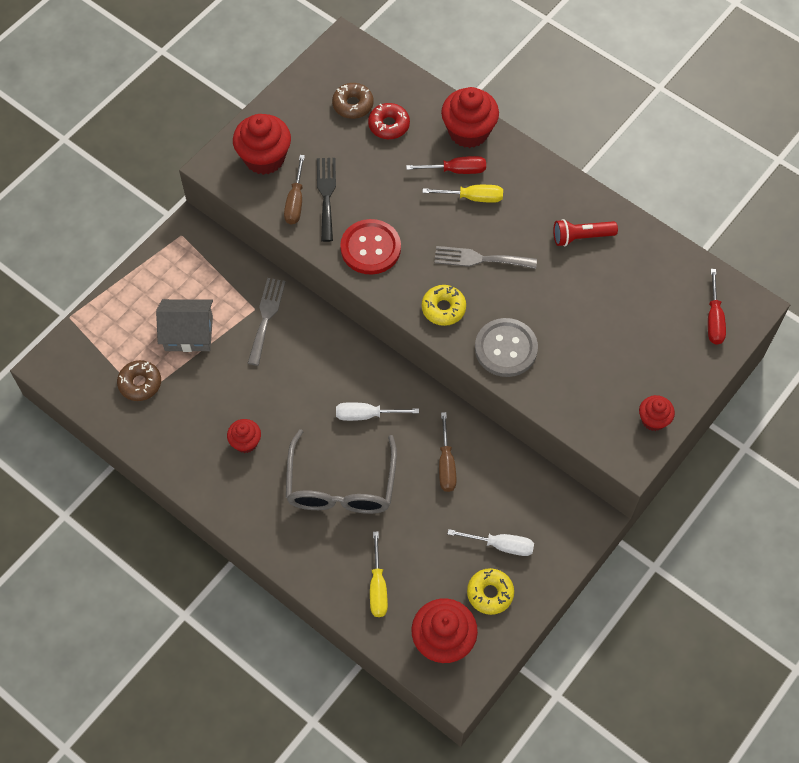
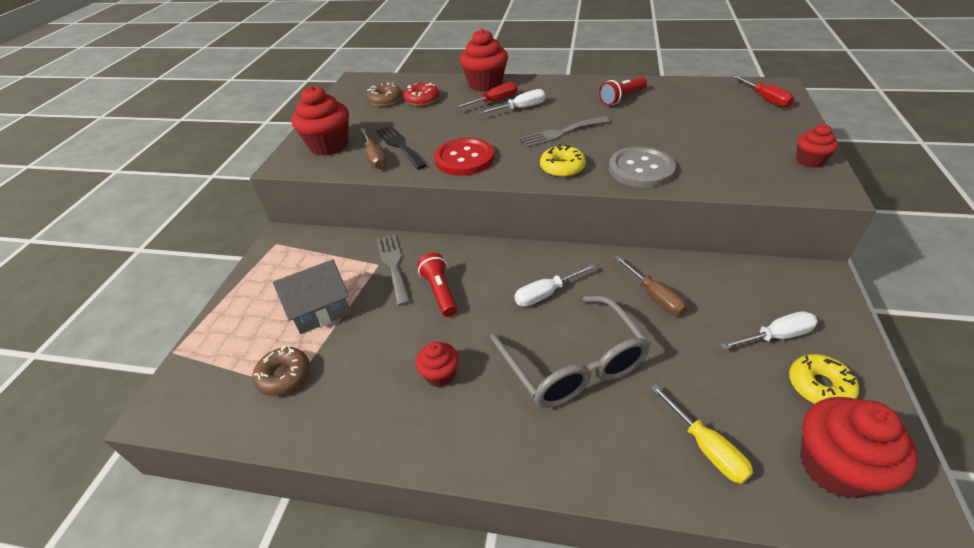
camera: 25 degrees left, 20 degrees down
(287, 367) = (439, 292): none -> red flashlight
(473, 197) = (521, 108): yellow screwdriver -> white screwdriver

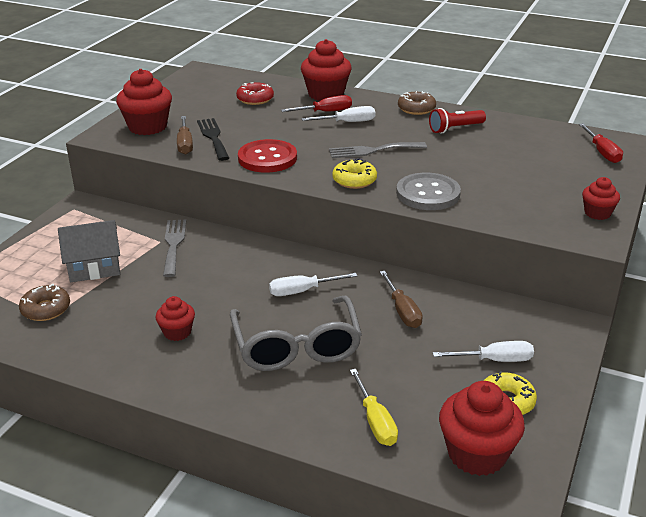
camera: 10 degrees right, 10 degrees down
(385, 100) = (219, 94): brown donut -> brown donut (416, 109)
(439, 292) = (206, 272): red flashlight -> none

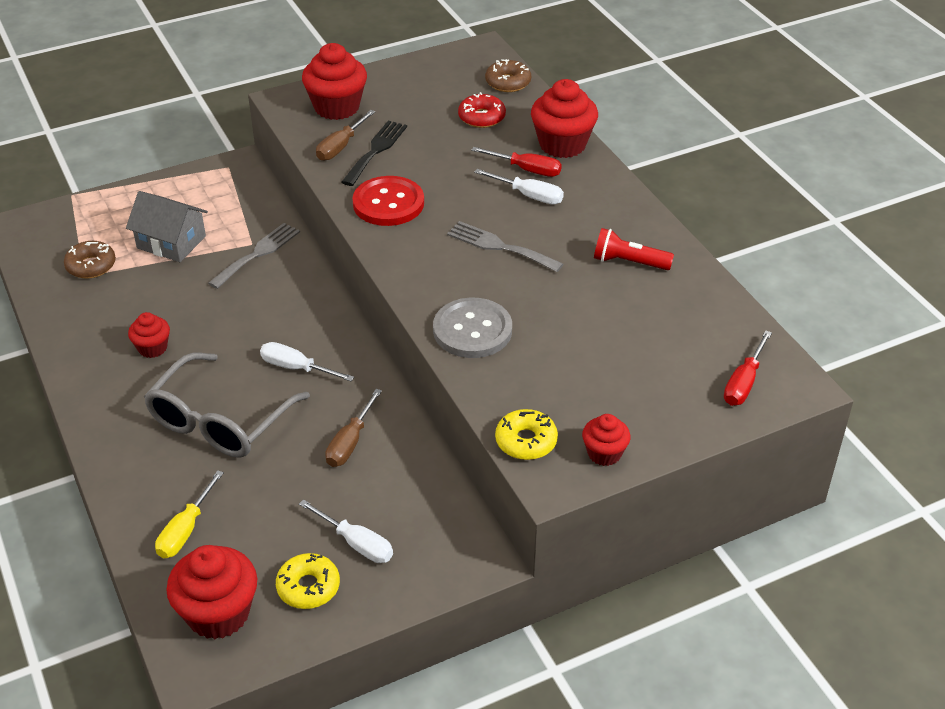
camera: 40 degrees right, 10 degrees up
(354, 180) = (428, 275): yellow donut -> yellow donut (526, 441)
(416, 109) = (628, 213): brown donut -> brown donut (508, 82)

